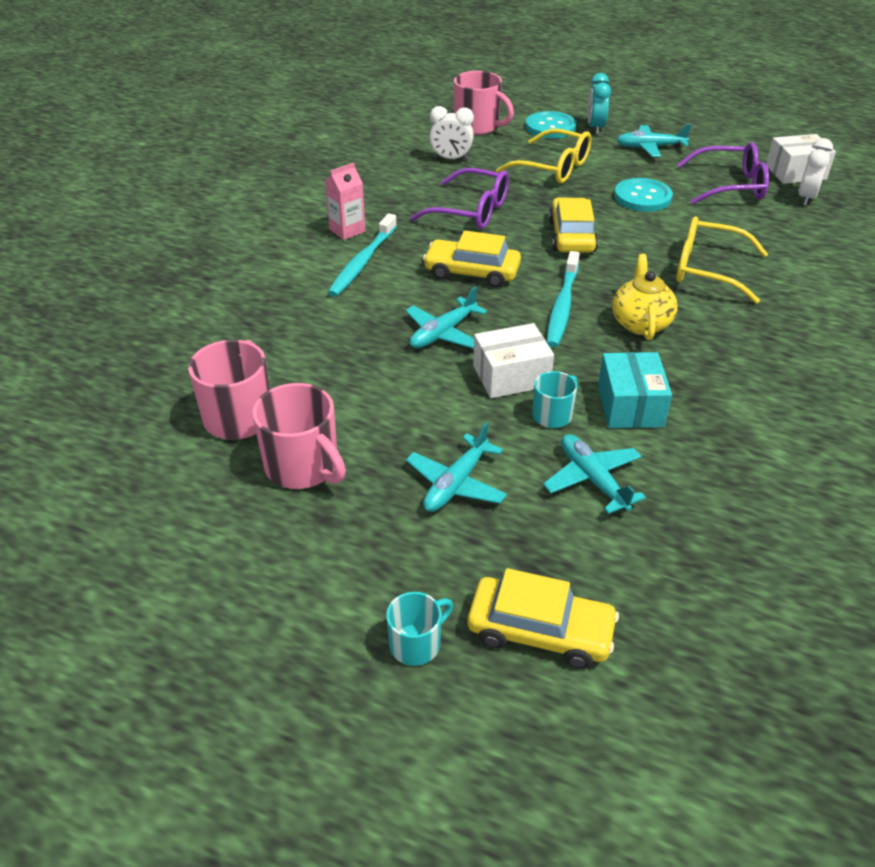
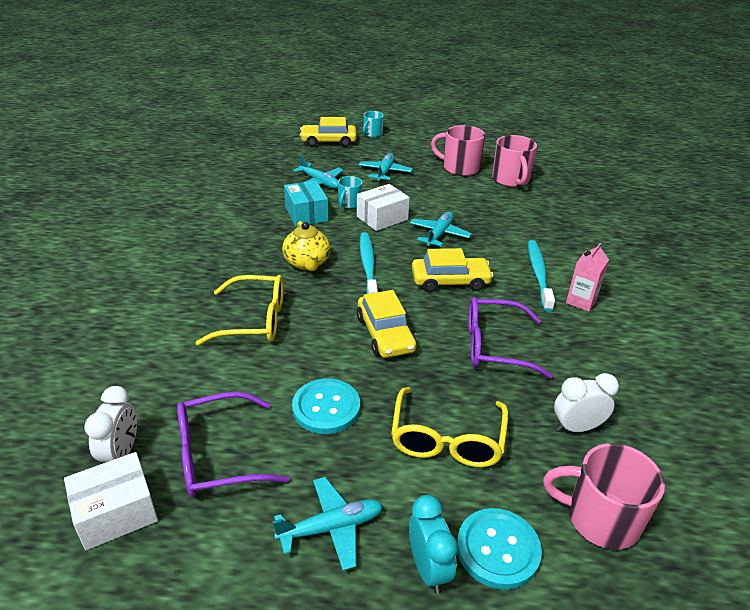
camera: 160 degrees right, 5 degrees down
(553, 168) = (447, 440): yellow glasses -> yellow glasses turned 90 degrees counterclockwise

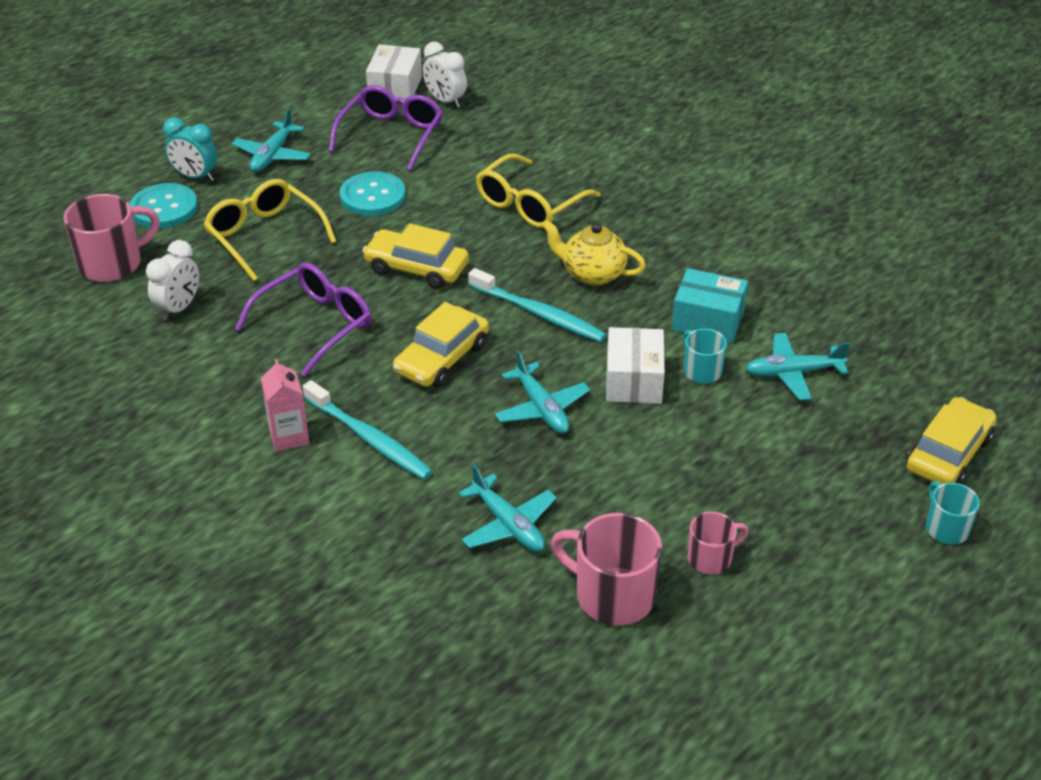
camera: 130 degrees right, 5 degrees up
(385, 172) = (770, 457): turquoise plane -> turquoise plane (508, 525)
(459, 168) = (711, 558): pink mug -> pink mug, size x0.58

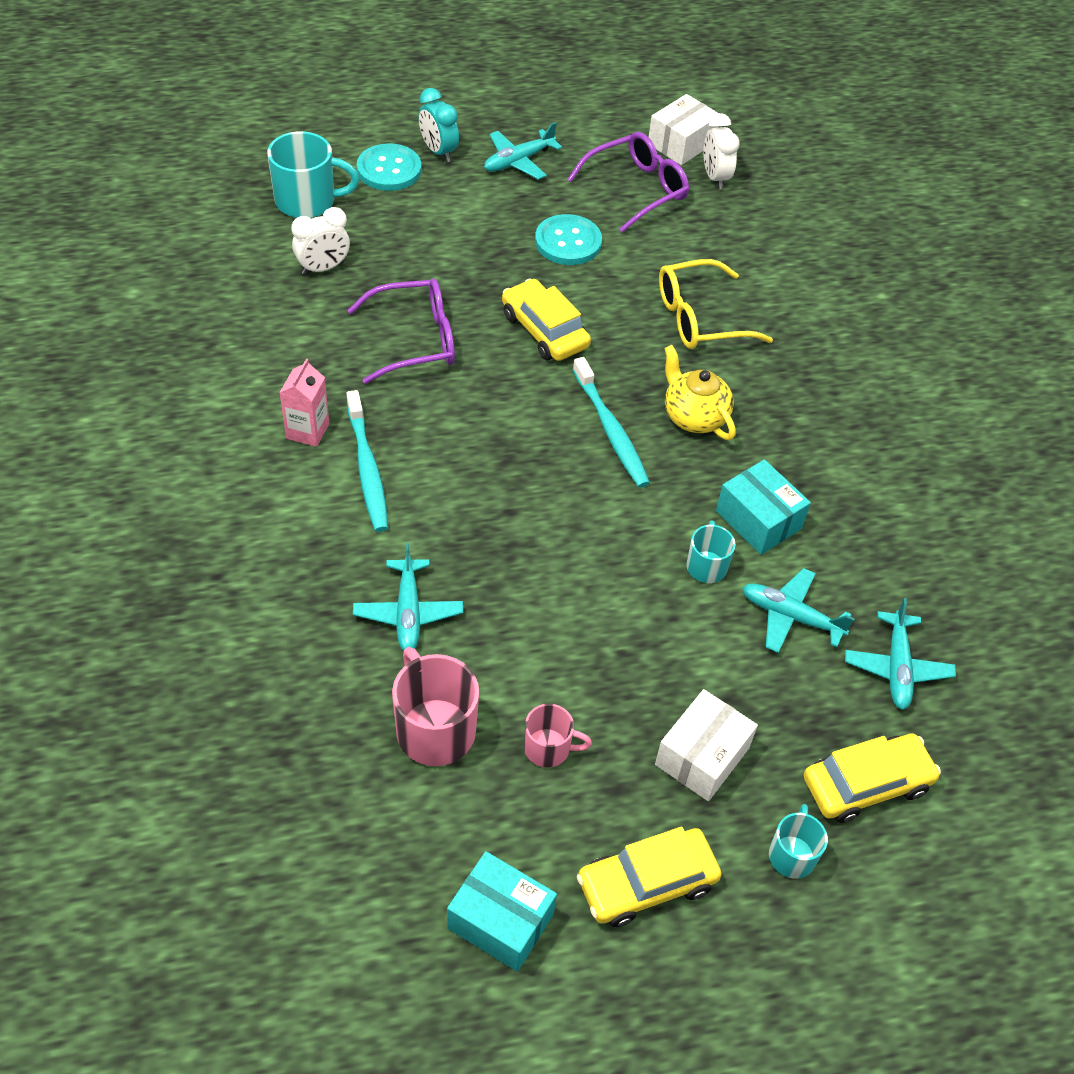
camera: 30 degrees right, 10 degrees up
(112, 264) = (307, 201): pink mug -> turquoise mug
(264, 236) = (446, 235): yellow glasses -> none
(441, 358) = (490, 427): yellow car -> yellow car (646, 883)
(541, 408) = (531, 522): turquoise plane -> turquoise plane (896, 667)
(634, 380) = (636, 541): white box -> white box (702, 756)
(794, 697) = (500, 921): none -> turquoise box

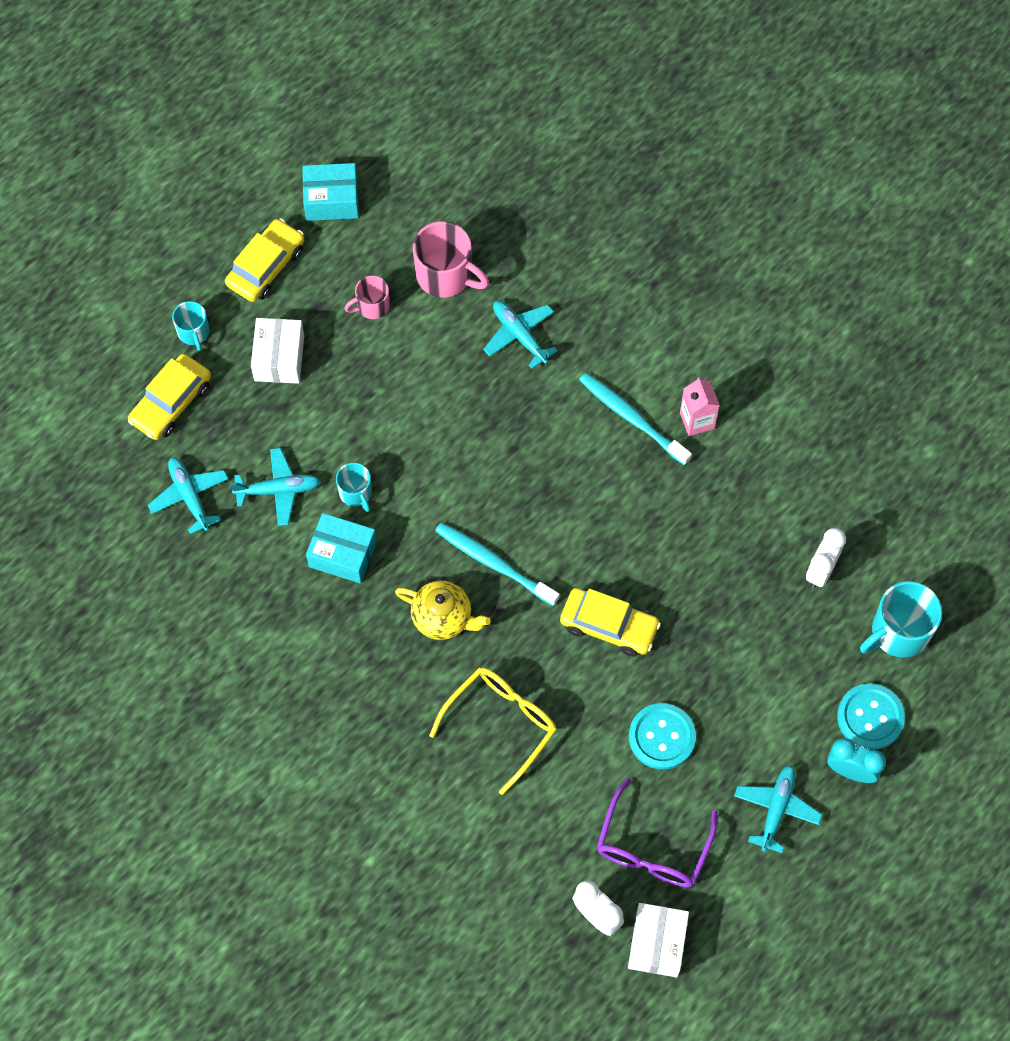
camera: 150 degrees right, 15 degrees up
(415, 340) = (693, 549): purple glasses -> none

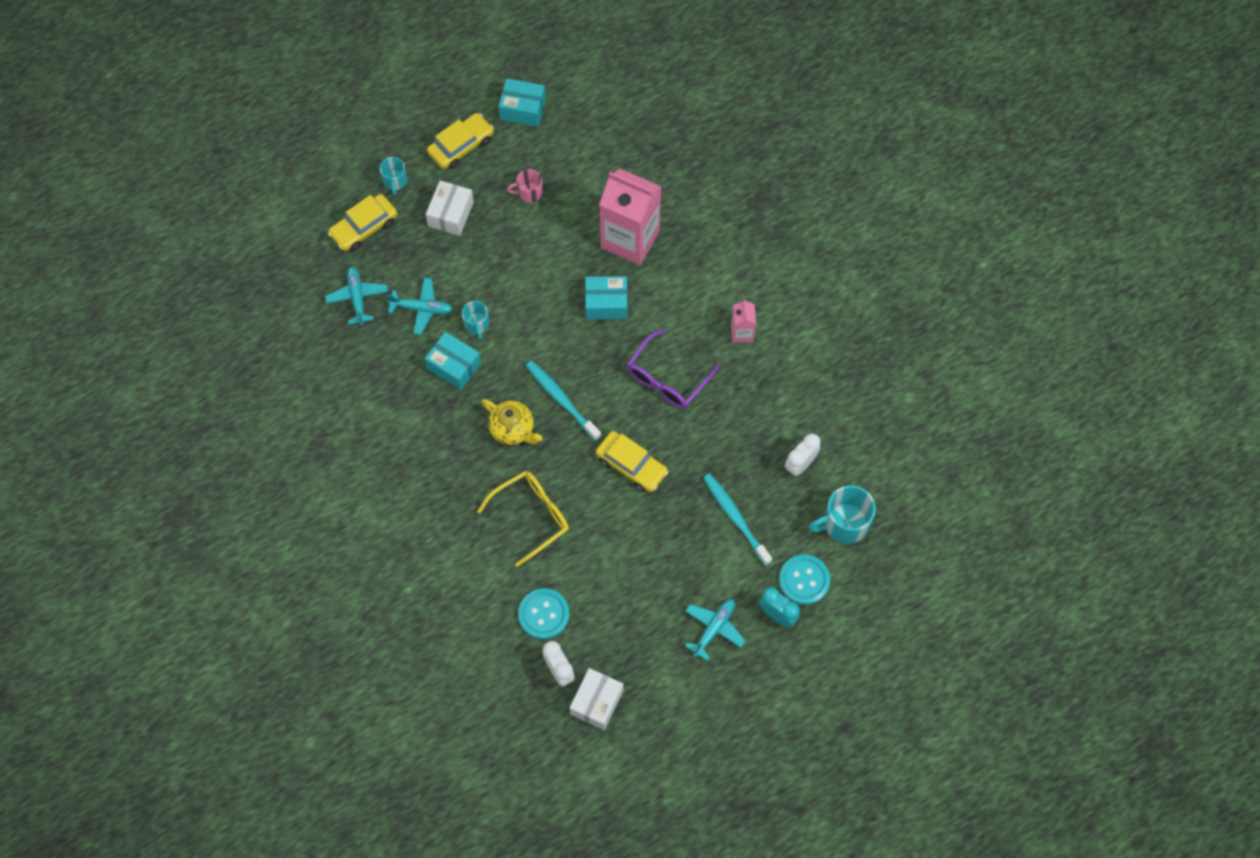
camera: 15 degrees right, 0 degrees up
(445, 275) = (589, 183): pink mug -> none
(514, 425) = (606, 303): none -> turquoise box
(519, 335) = (630, 239): turquoise plane -> pink carton
(632, 418) = (694, 319): turquoise toothbrush -> turquoise toothbrush (735, 518)
(652, 847) = (614, 633): purple glasses -> purple glasses (667, 378)
(662, 737) = (645, 555): turquoise button -> turquoise button (543, 614)

